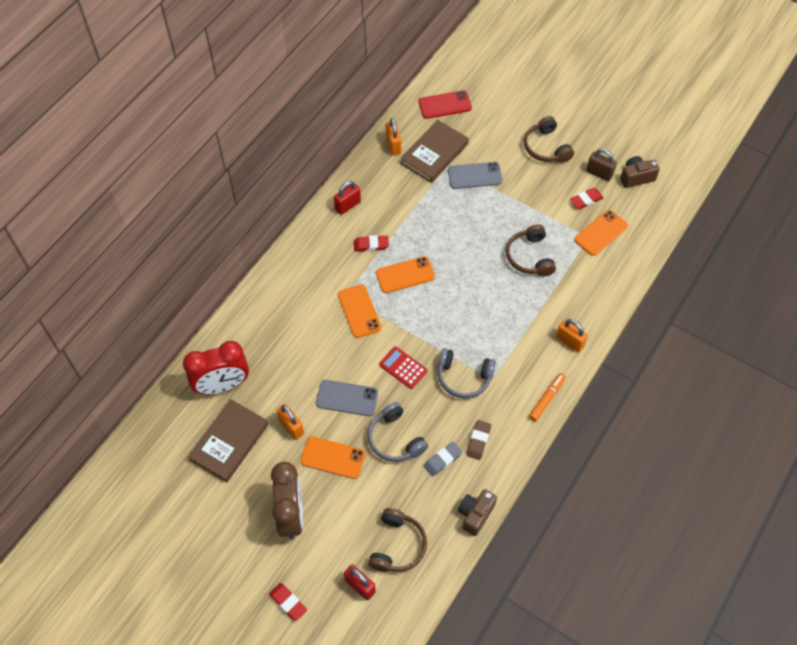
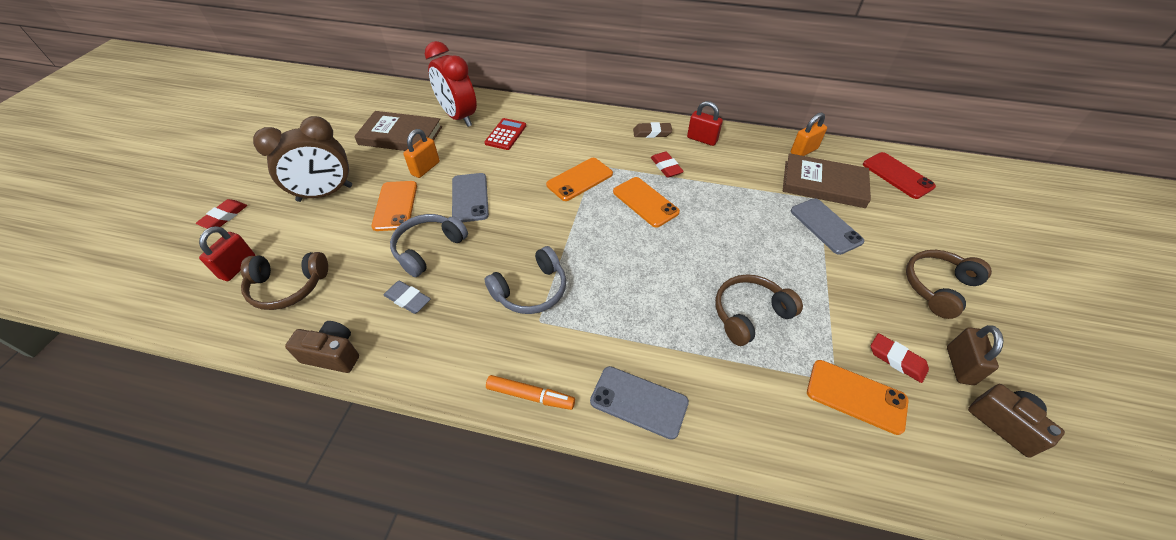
camera: 70 degrees right, 10 degrees down
(403, 368) = (523, 231): red calculator -> red calculator (506, 134)
(464, 377) = (531, 290): grey headphones -> grey headphones turned 120 degrees counterclockwise
(478, 441) = (442, 330): brown eraser -> brown eraser (652, 133)
(569, 342) = (639, 402): orange padlock -> grey phone

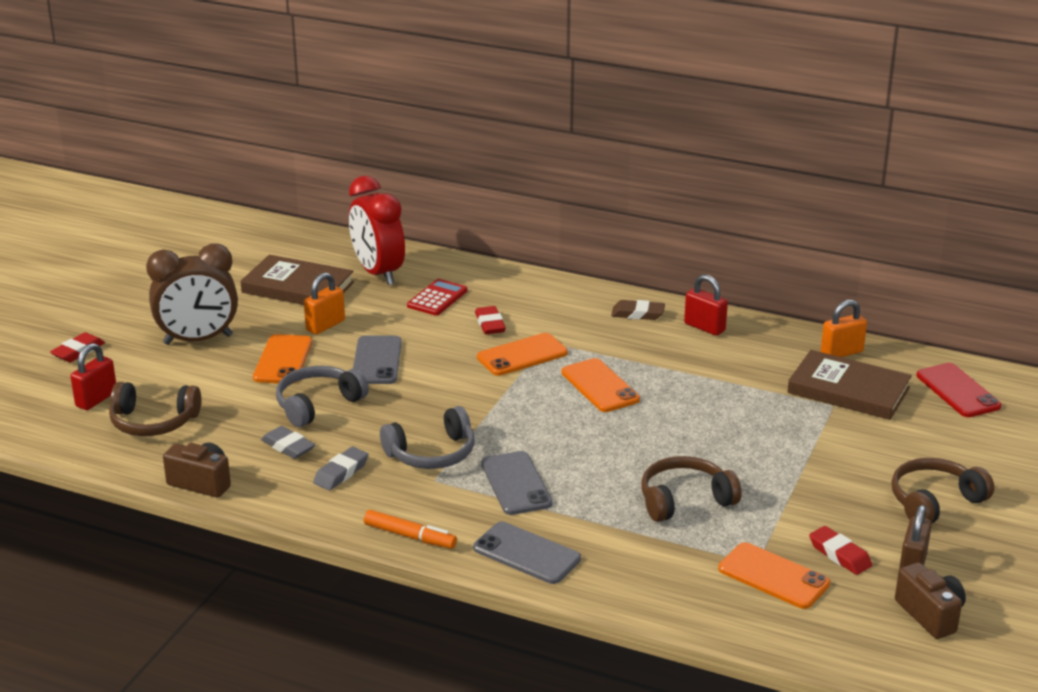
camera: 10 degrees right, 20 degrees down
(457, 324) = (341, 473): none -> grey eraser
(666, 167) = (642, 353): red eraser -> red eraser (490, 324)
(825, 226) = (825, 432): grey phone -> grey phone (516, 484)

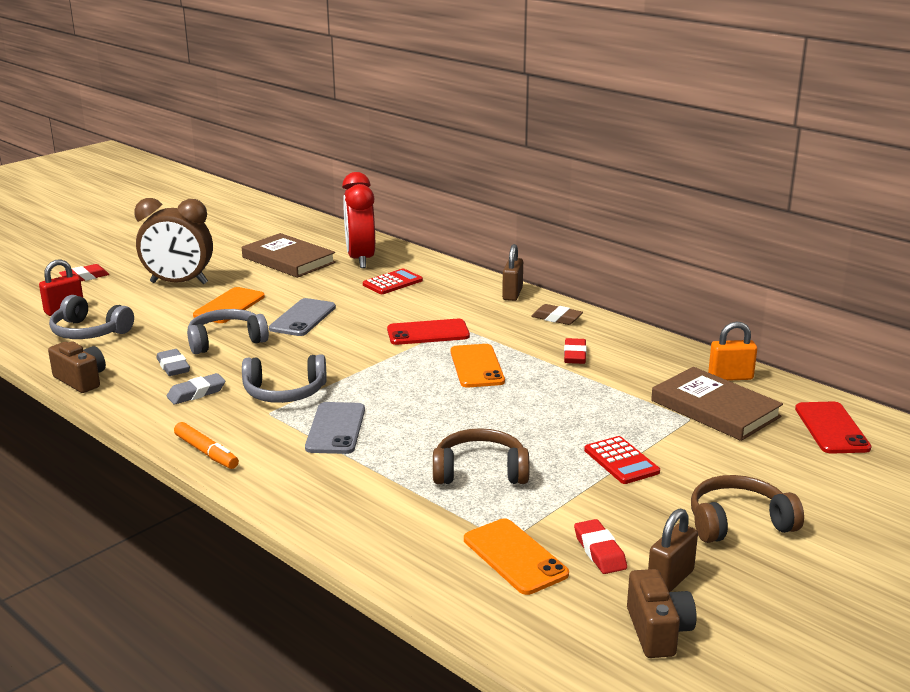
camera: 20 degrees right, 5 degrees down
(153, 422) = (89, 332): brown headphones -> grey headphones
(325, 325) = (285, 288): orange padlock -> none
(490, 324) = (420, 307): red eraser -> red eraser (574, 355)
(522, 355) = (428, 333): orange phone -> red phone
(526, 553) = (294, 487): grey phone -> none
(573, 291) = (512, 294): none -> brown padlock
(704, 327) = (610, 337): red padlock -> none
(801, 462) = (621, 461): none -> red calculator

